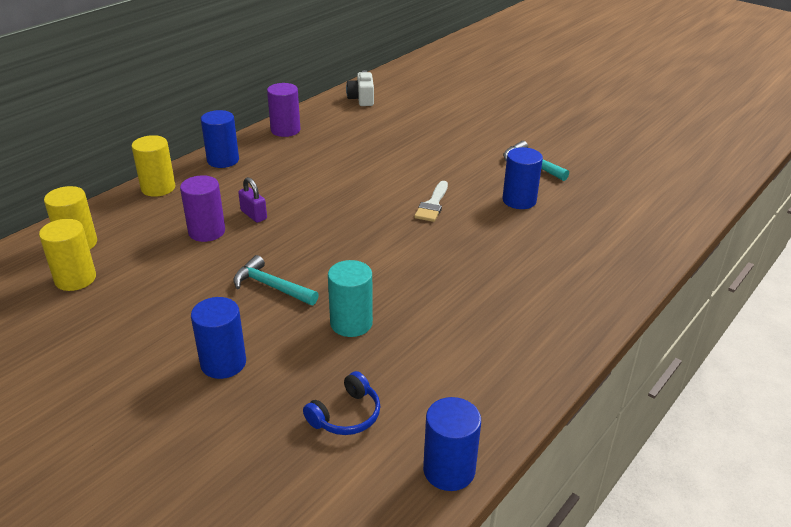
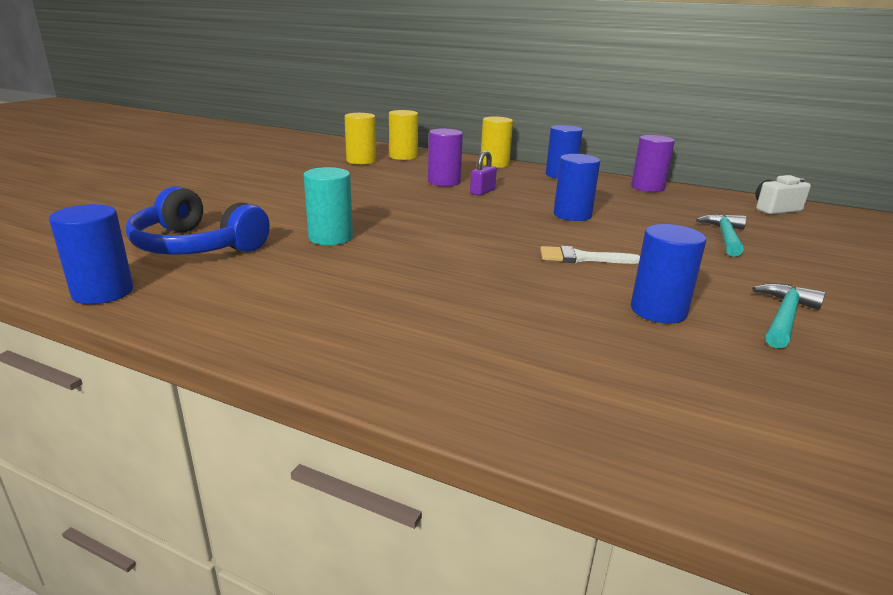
camera: 75 degrees right, 10 degrees down
(223, 363) = (269, 203): blue cylinder -> blue cylinder (572, 215)
(271, 286) = (376, 207): turquoise hammer -> turquoise hammer (725, 237)
(346, 415) = (196, 246): blue headphones -> blue headphones, size x1.81

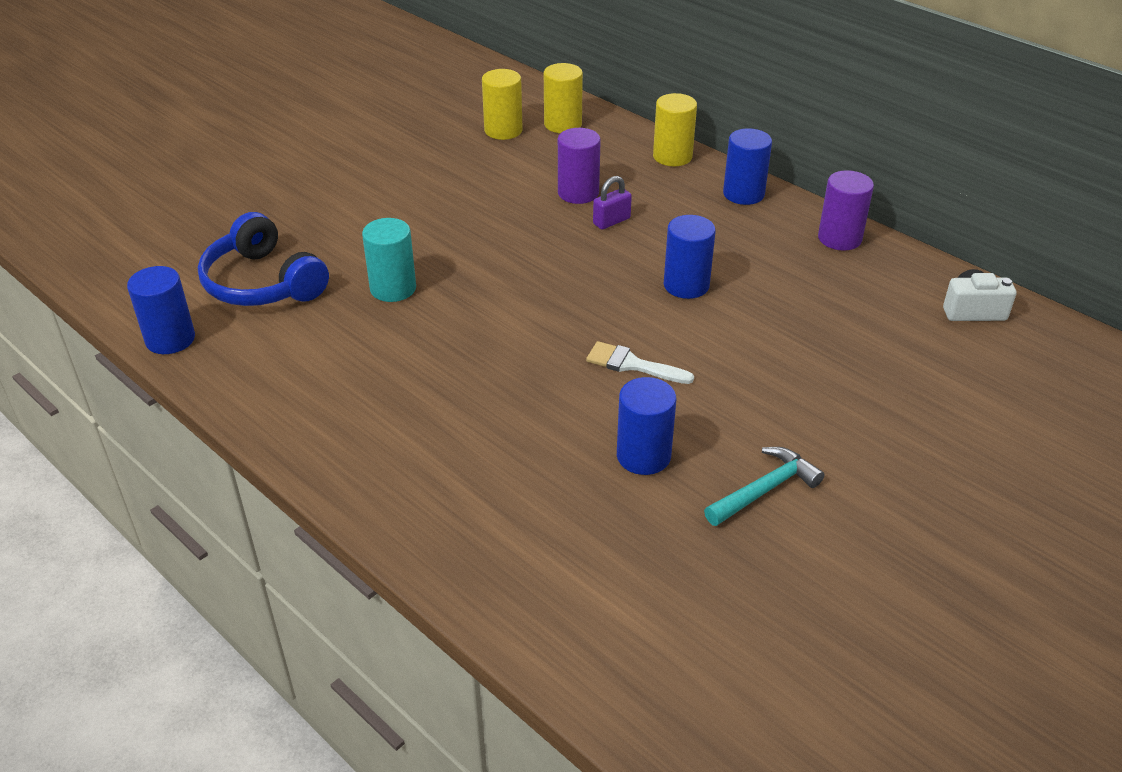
camera: 20 degrees right, 15 degrees up
(725, 237) = (839, 356): turquoise hammer -> none

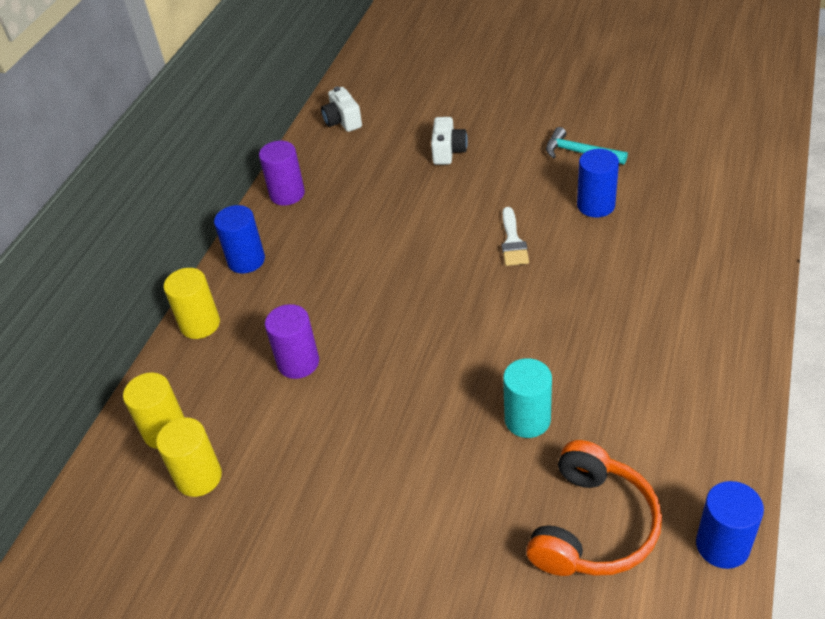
camera: 110 degrees left, 5 degrees up
(263, 283) = (592, 526): blue headphones -> orange headphones
(611, 221) = (334, 322): purple padlock -> none
(686, 285) = (399, 248): blue cylinder -> none
(846, 374) = (448, 152): none -> white camera

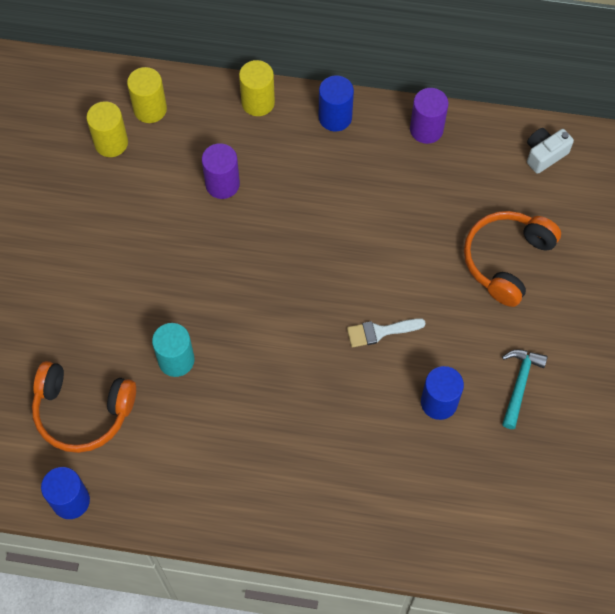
camera: 75 degrees right, 20 degrees up
(448, 152) = (507, 260): white camera -> orange headphones

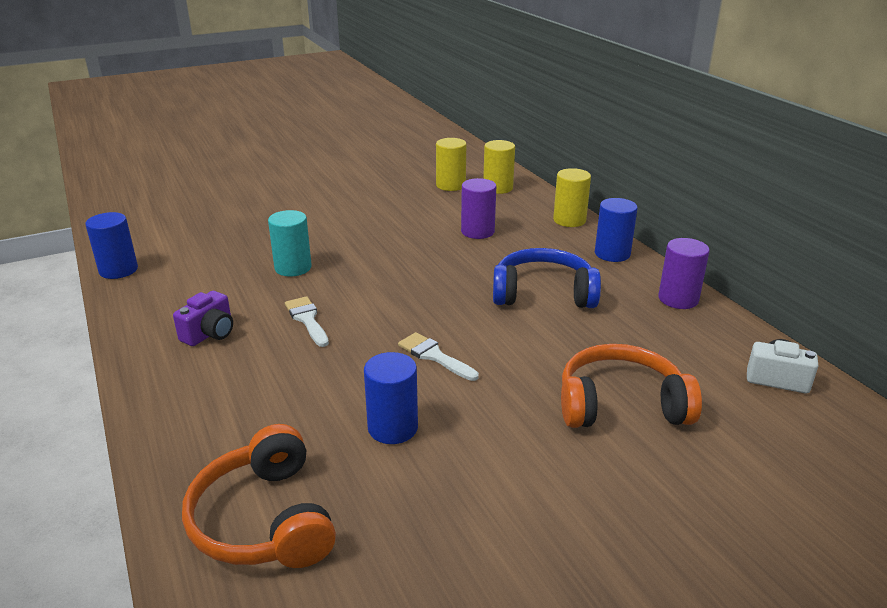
camera: 55 degrees right, 35 degrees down
(82, 411) = (208, 248): orange headphones -> orange headphones (264, 520)
(240, 466) = (210, 334): none -> purple camera
(270, 389) = (307, 319): none -> white brush
(354, 208) = (543, 293): none -> blue headphones
(519, 384) = (481, 483): turquoise hammer -> none

